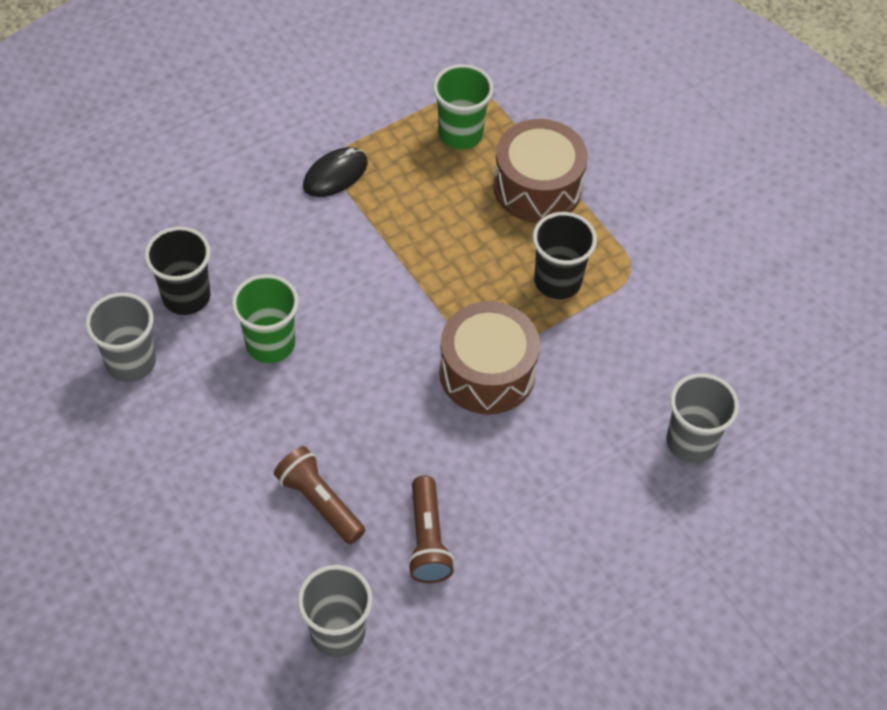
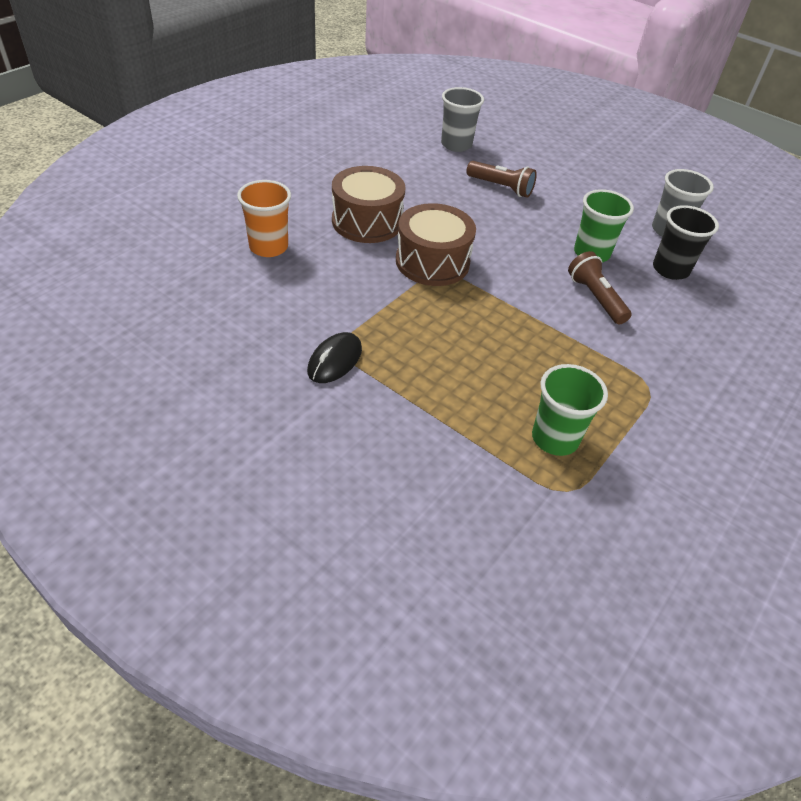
camera: 160 degrees right, 10 degrees down
(335, 175) = (638, 374): black mouse -> black mouse (335, 360)
(427, 540) = (427, 181): brown flashlight -> brown flashlight (595, 298)
(537, 187) = (455, 402): brown drum -> brown drum (367, 221)
(557, 281) = (404, 328): black cup -> none
(691, 442) = (268, 247): grey cup -> orange cup

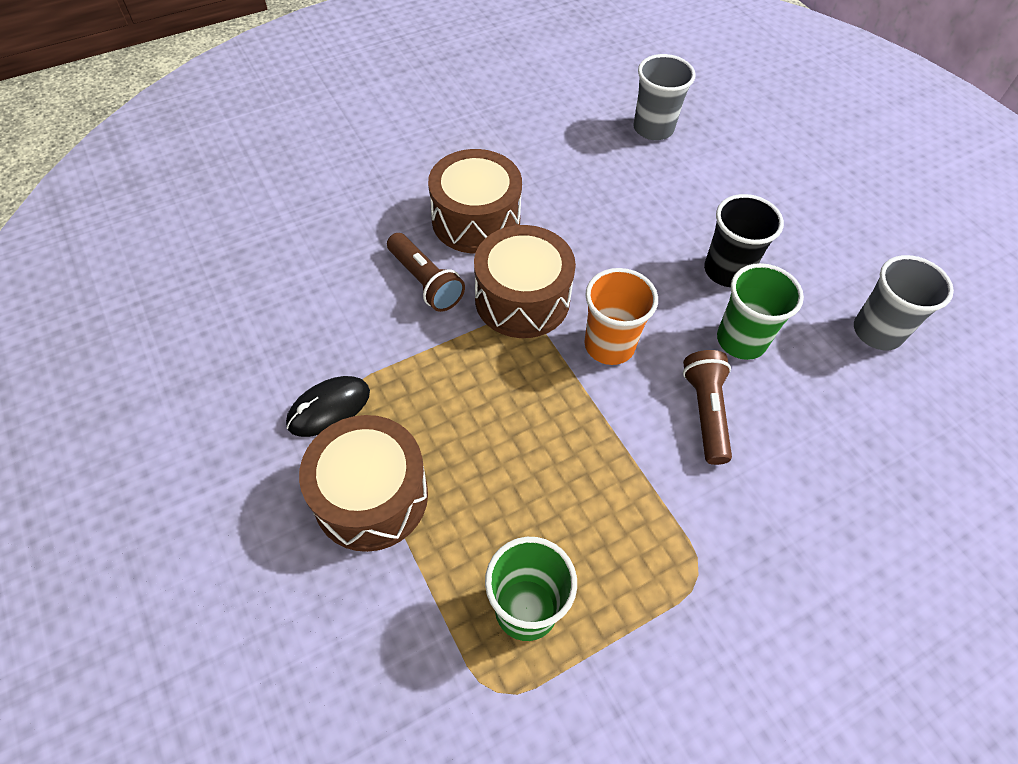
camera: 25 degrees right, 10 degrees up
(268, 247) = (343, 229): orange cup -> orange cup (609, 345)
(403, 405) = (371, 496): none -> brown drum
(501, 187) = (676, 207): brown flashlight -> brown flashlight (425, 282)
(670, 269) = (842, 396): black cup -> black cup (727, 271)

